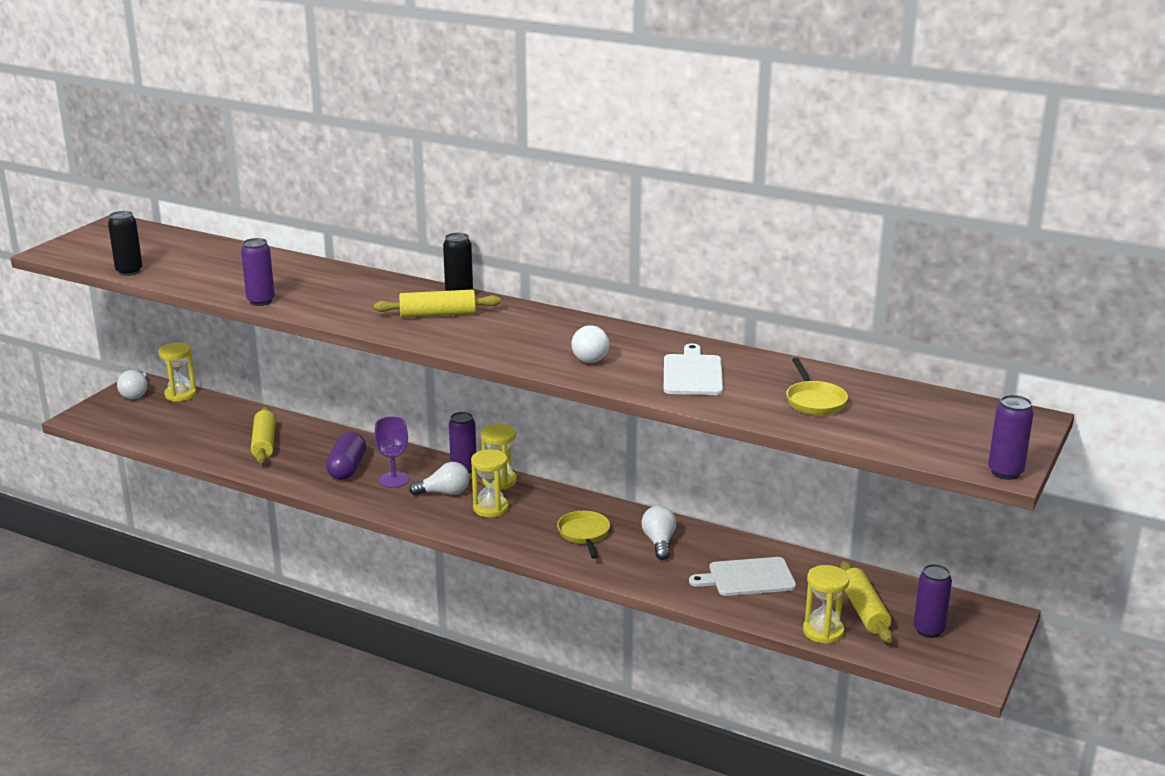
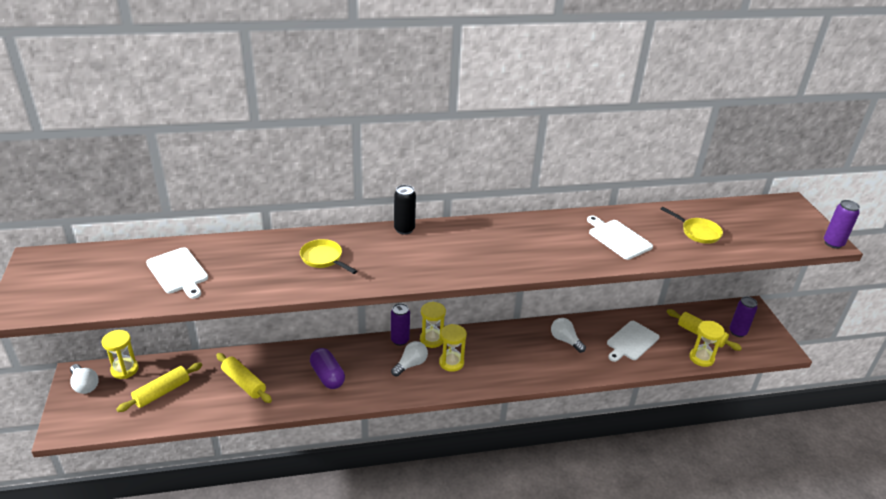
camera: 40 degrees left, 10 degrees up
(129, 271) = (123, 303): black can -> none
(203, 265) = (178, 272): none -> white cutting board
(261, 301) = (277, 290): purple can -> none
(394, 480) = (368, 370): purple goblet -> none
(438, 314) = (415, 251): yellow rolling pin -> yellow rolling pin (162, 392)
(584, 535) = (523, 355): yellow pan -> yellow pan (323, 259)
(588, 356) = (549, 249): white light bulb -> none

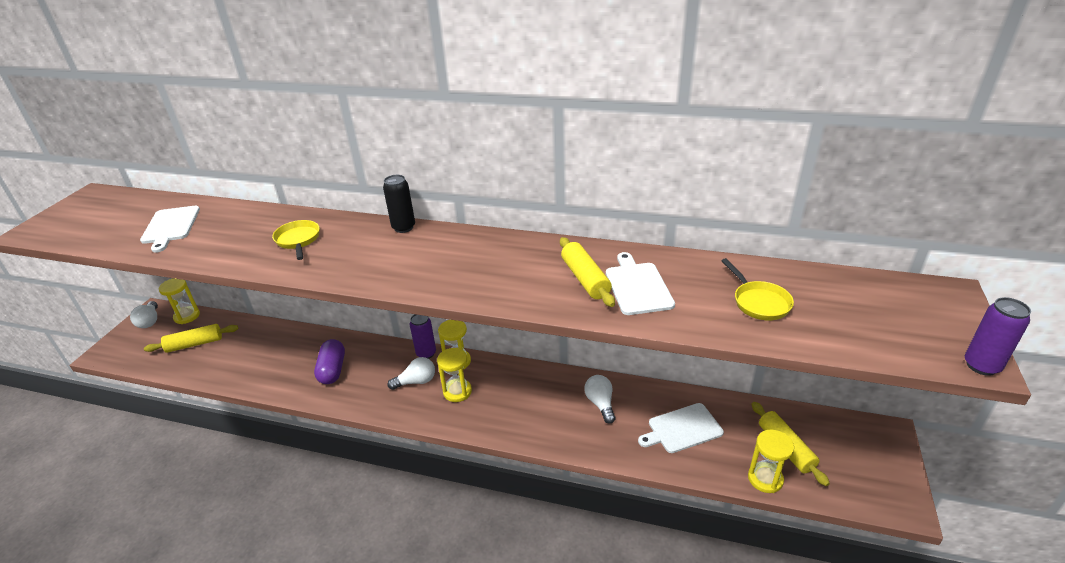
camera: 30 degrees right, 0 degrees up
(244, 383) = (260, 355): yellow rolling pin -> yellow rolling pin (585, 279)
(737, 332) = (844, 460): purple can -> none

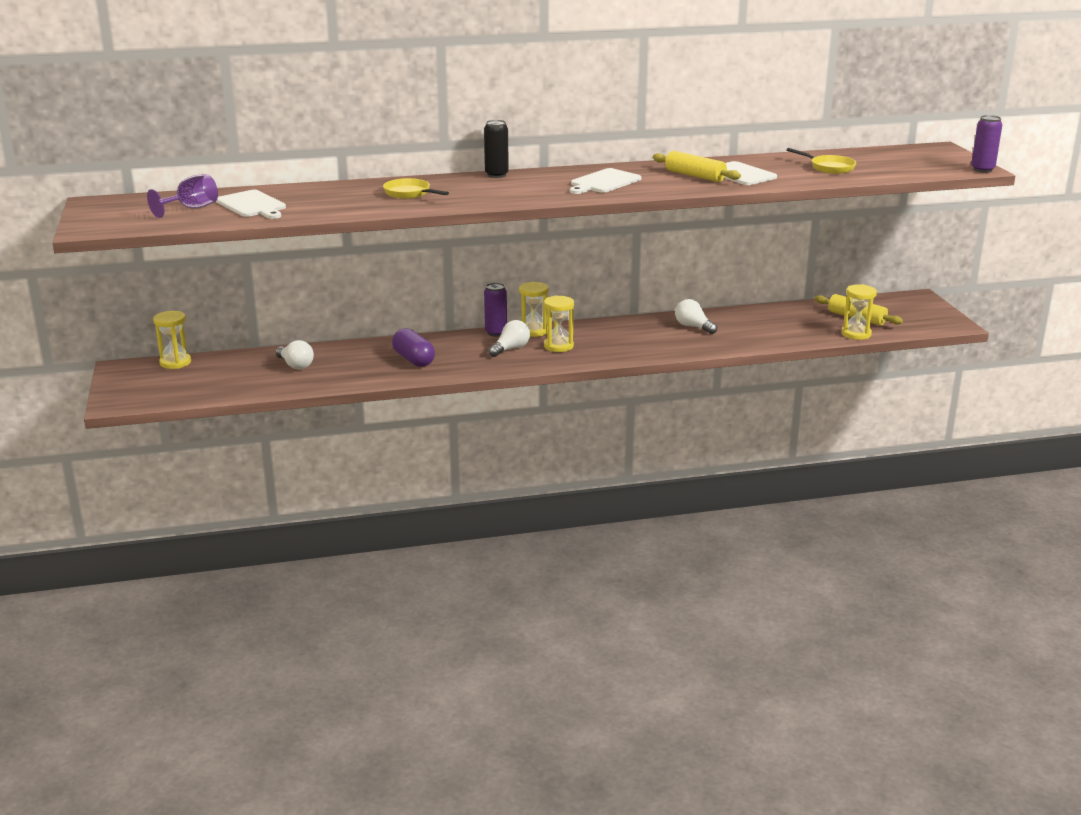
camera: 30 degrees left, 10 degrees down
(128, 220) = (191, 208): none -> purple goblet
(149, 321) = (132, 374): white light bulb -> white light bulb (295, 365)
(195, 344) = (223, 376): yellow rolling pin -> none
(682, 429) = (772, 325): white cutting board -> white cutting board (604, 182)

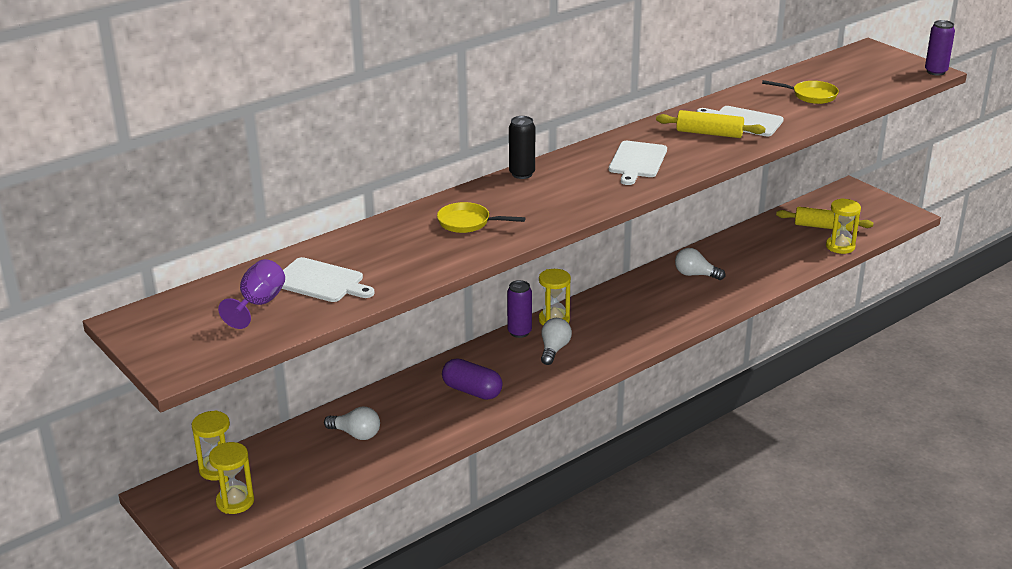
camera: 25 degrees left, 5 degrees up
(558, 346) = (596, 333): yellow hourglass -> yellow hourglass (235, 502)

